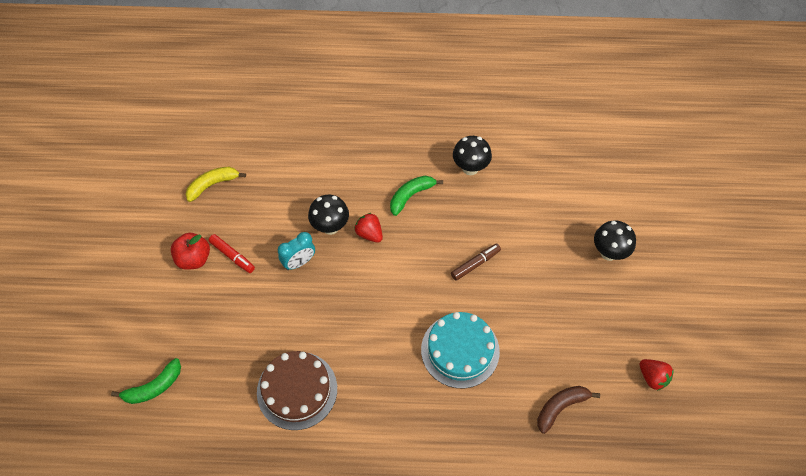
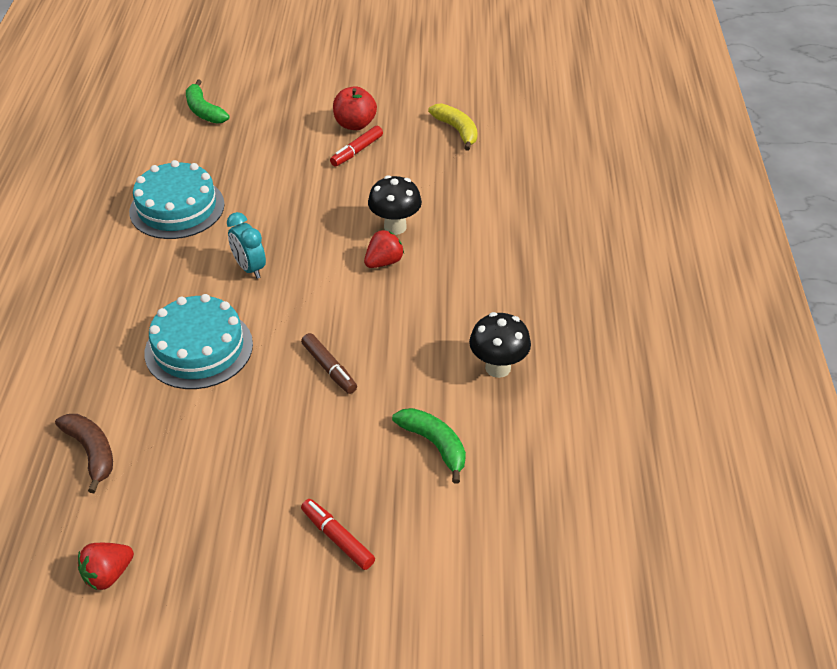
camera: 90 degrees right, 15 degrees down
(297, 390) = (177, 208): brown cake -> turquoise cake
(299, 262) = (344, 203): turquoise clock -> turquoise clock (249, 268)
(411, 196) = (445, 302): green banana -> green banana (434, 445)
(609, 253) = (337, 538): black mushroom -> red marker

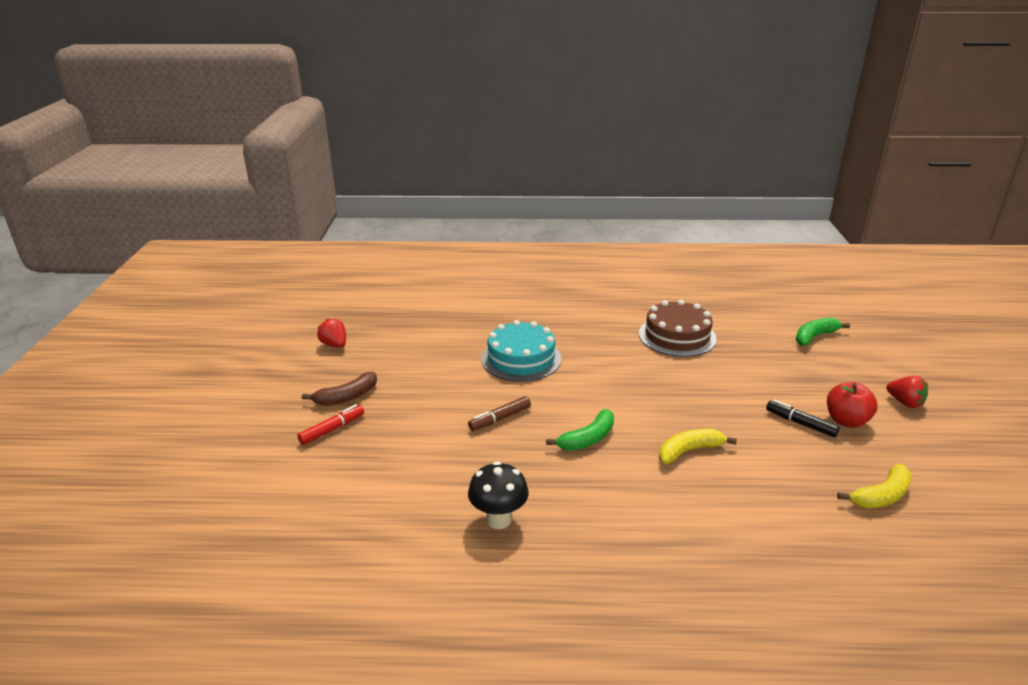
camera: 90 degrees right, 15 degrees down
(91, 452) = (429, 329): brown banana -> brown banana (346, 397)
(177, 208) = (677, 336): turquoise cake -> brown cake
(249, 268) = (612, 374): turquoise clock -> none
(357, 151) = (800, 423): red marker -> black marker
(383, 262) = (636, 445): red strawberry -> red strawberry (905, 402)
(395, 227) = (689, 451): black mushroom -> yellow banana
(434, 445) = (410, 477): green banana -> green banana (587, 439)

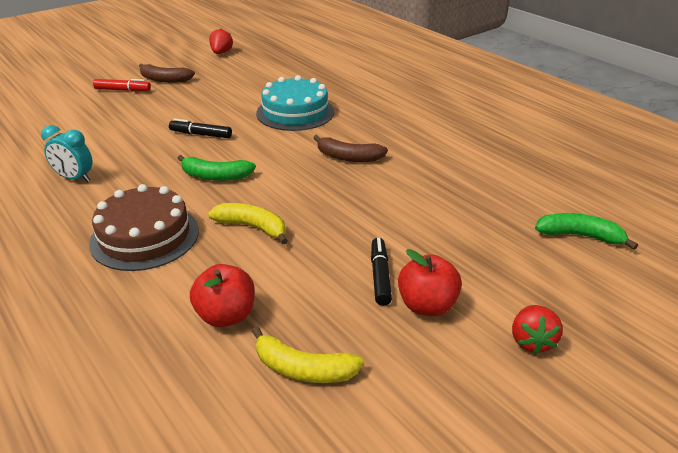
camera: 50 degrees right, 5 degrees up
(498, 520) = (75, 178): black mushroom -> turquoise clock
(500, 419) = (201, 134): brown marker -> black marker
(628, 368) = (348, 157): none -> brown banana
(677, 336) = (441, 161): brown cake -> brown cake (145, 236)
(798, 507) = (226, 315): none -> red apple

